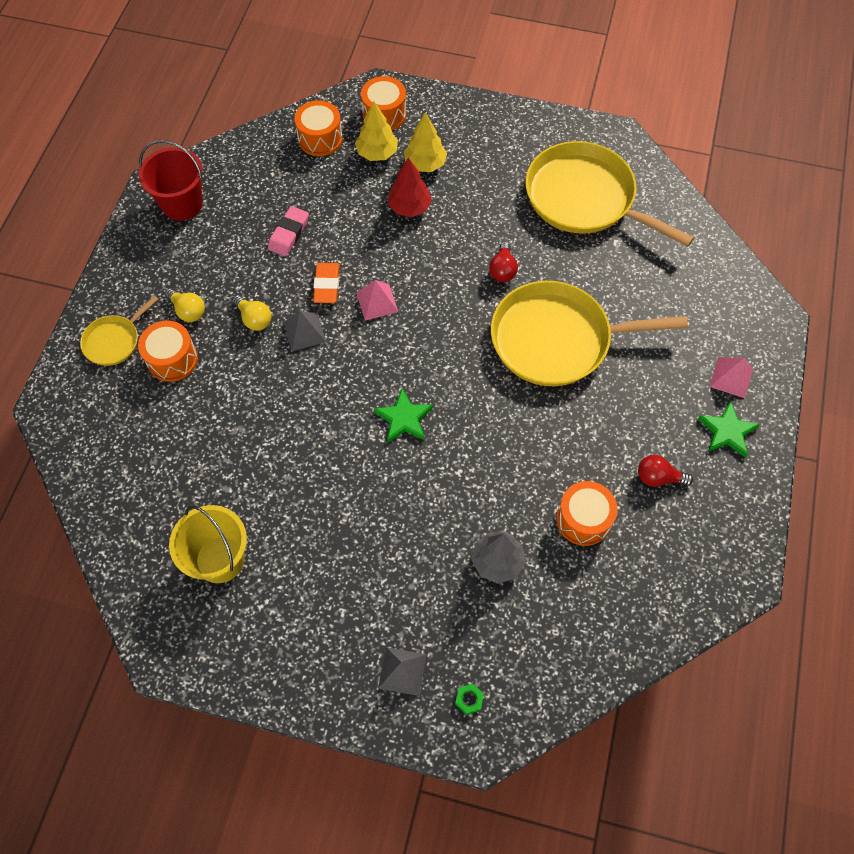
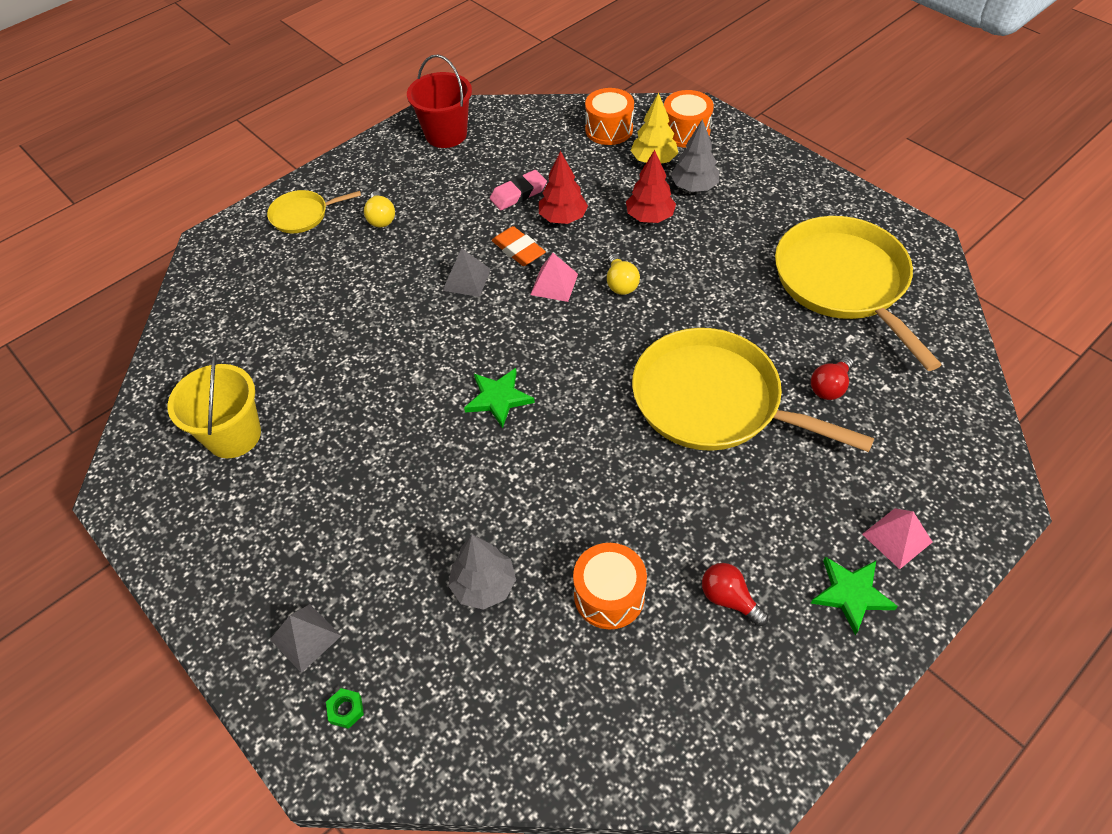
camera: 35 degrees right, 10 degrees down
(172, 359) = (336, 250): orange drum -> none
(254, 319) = (431, 249): yellow light bulb -> yellow light bulb (620, 283)
(327, 285) = (518, 250): orange eraser -> orange eraser turned 75 degrees counterclockwise
(341, 240) = (562, 218): none -> red tree
(425, 164) = (694, 187): yellow tree -> grey tree
(502, 270) = (703, 310): red light bulb -> red light bulb (829, 387)

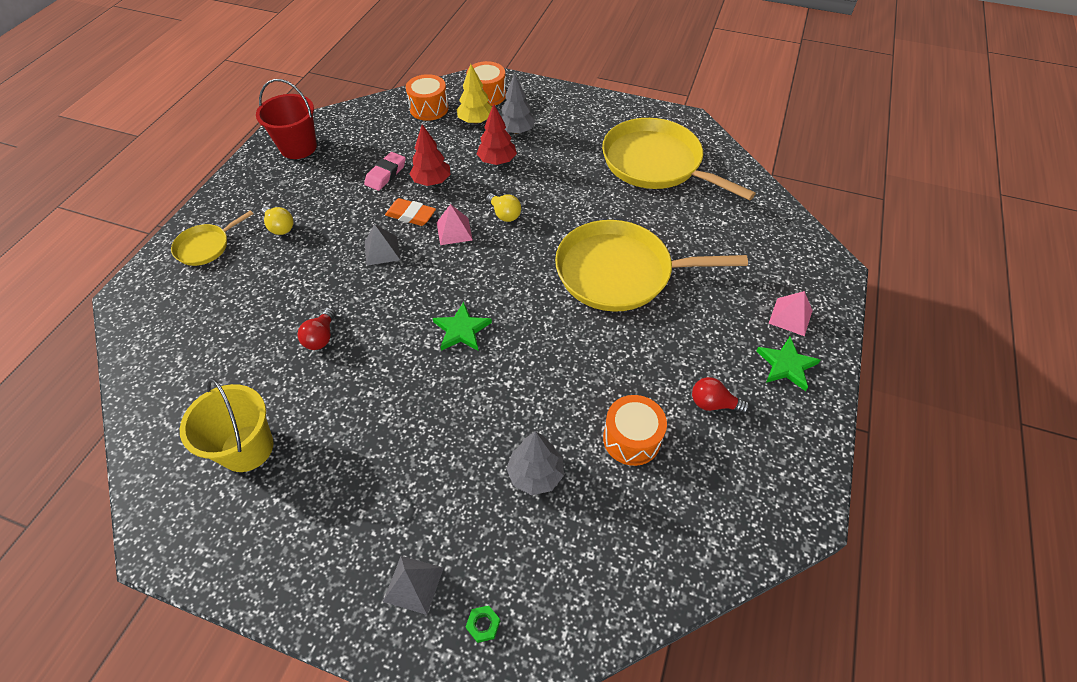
camera: 30 degrees left, 0 degrees up
(829, 387) = (689, 235): red light bulb -> red light bulb (321, 337)

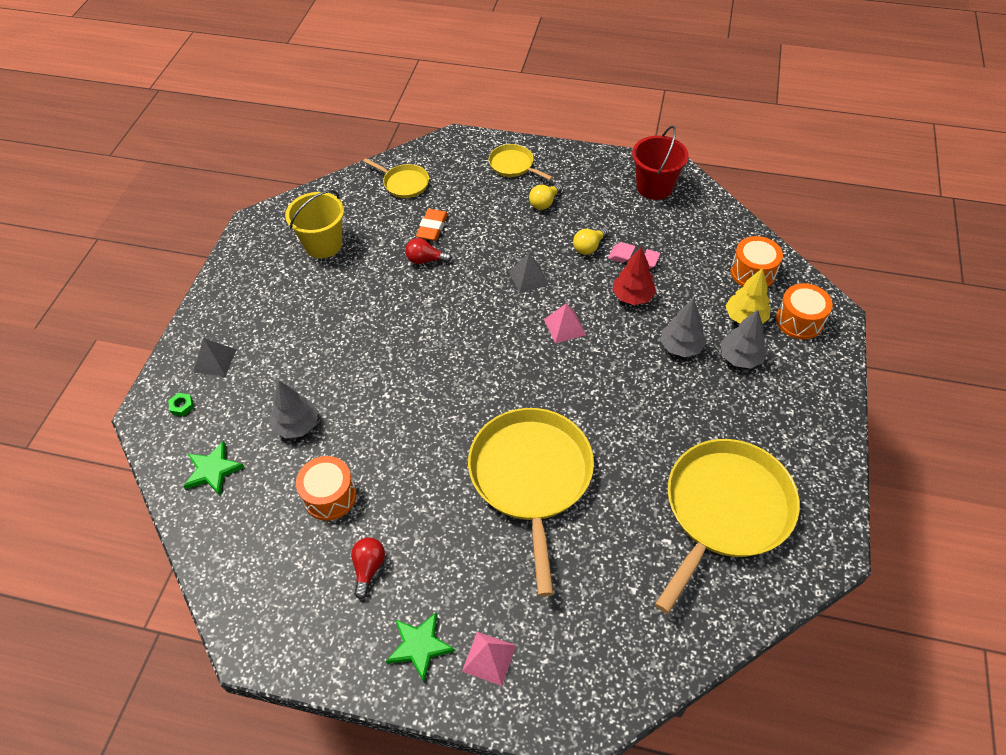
camera: 85 degrees right, 0 degrees up
(177, 353) = (404, 183): none -> yellow pan
(411, 215) = (579, 289): orange eraser -> orange eraser (432, 228)
(461, 330) = (441, 352): green star -> green star (213, 470)
(497, 161) = (681, 347): red tree -> grey tree
(504, 214) = (597, 364): yellow light bulb -> yellow light bulb (589, 247)

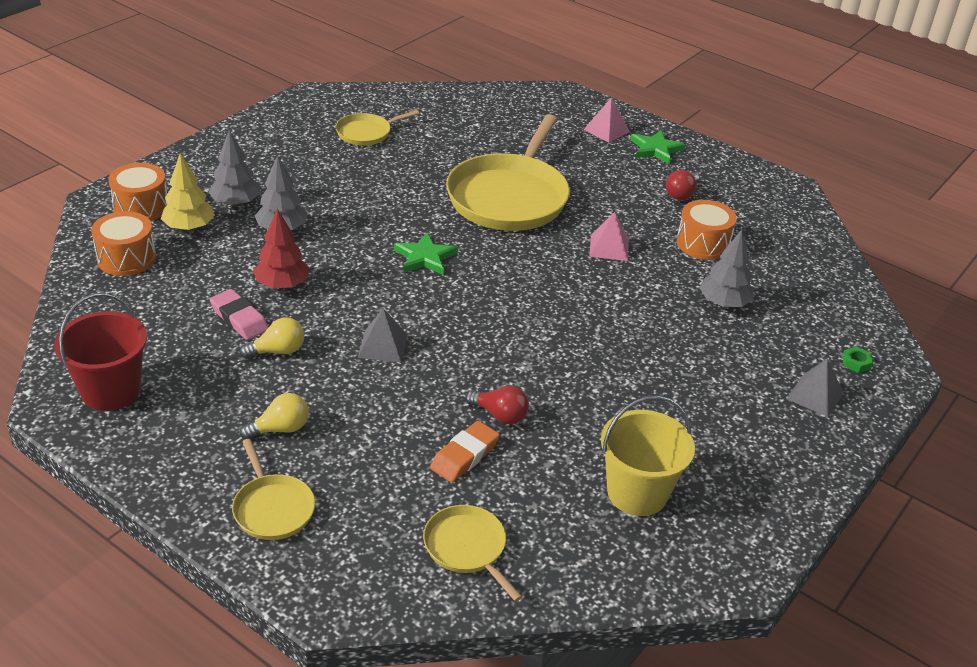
camera: 160 degrees left, 15 degrees down
(213, 470) = (819, 298): green star -> green star (425, 257)
(565, 327) = (383, 285): pink pyramid -> pink pyramid (609, 247)
(725, 510) = (366, 133): yellow pan -> yellow pan, size x0.48

